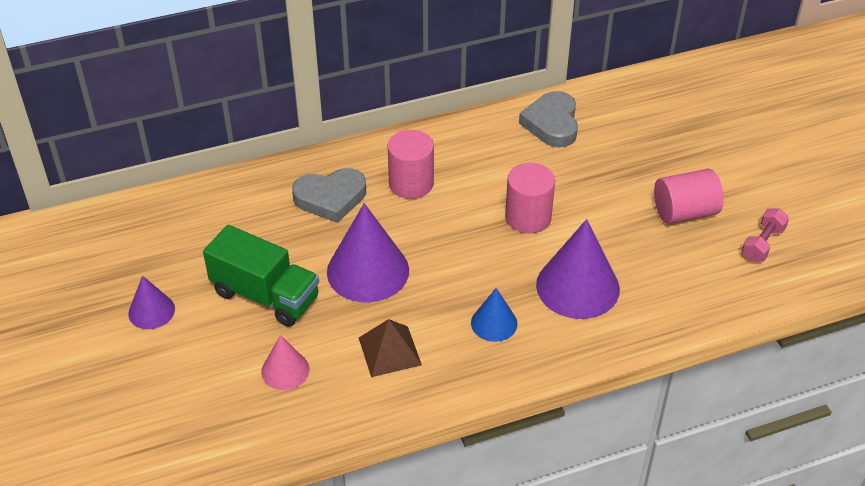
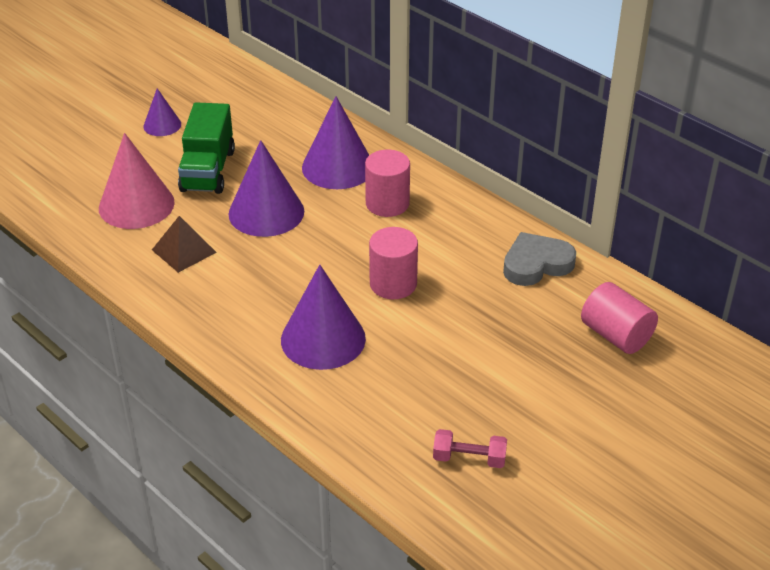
camera: 65 degrees right, 5 degrees down
(285, 370) = (136, 205): pink cone -> pink cone, size x1.84
(330, 198) = (338, 167): grey heart -> purple cone
(494, 323) = (247, 299): blue cone -> none
(684, 212) = (475, 388): pink cylinder -> pink cylinder (616, 335)

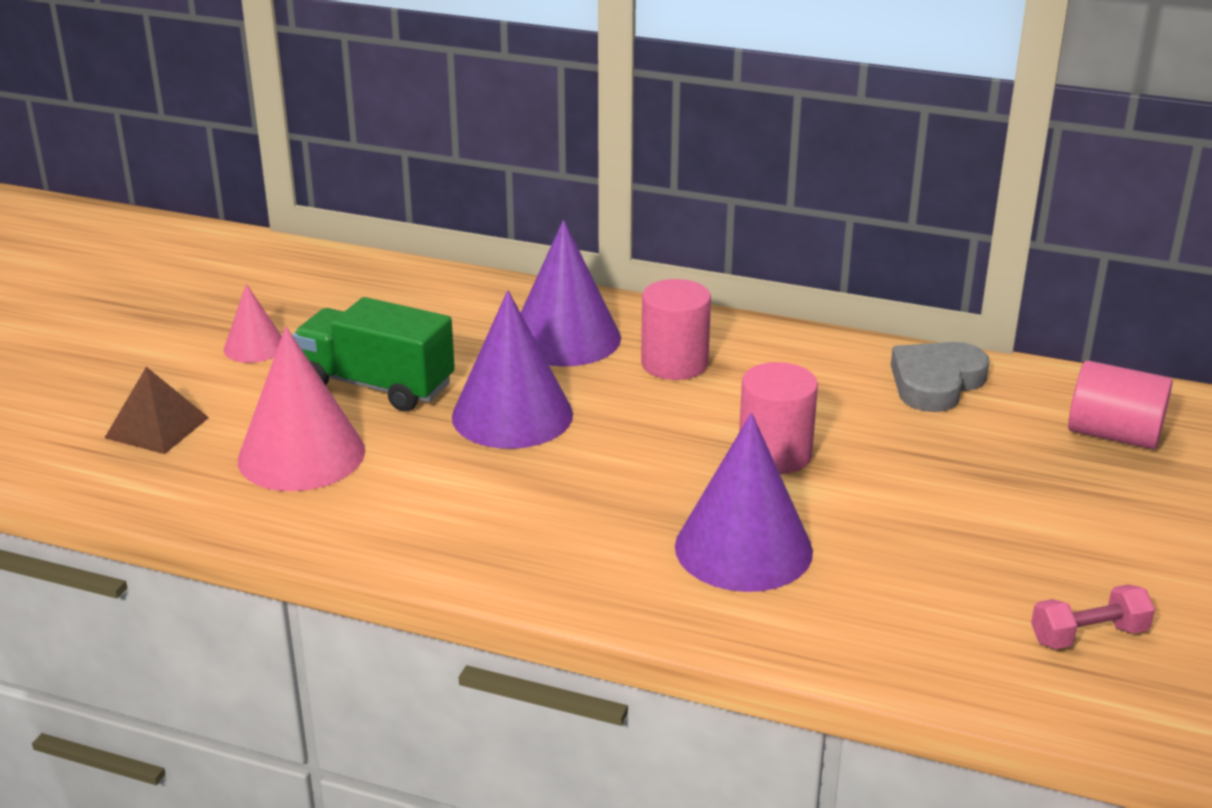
camera: 25 degrees left, 10 degrees down
(162, 125) = (254, 347): purple cone -> pink cone
(184, 251) = (430, 494): brown pyramid -> brown pyramid (157, 427)
(208, 170) = (376, 385): green truck -> green truck turned 135 degrees clockwise

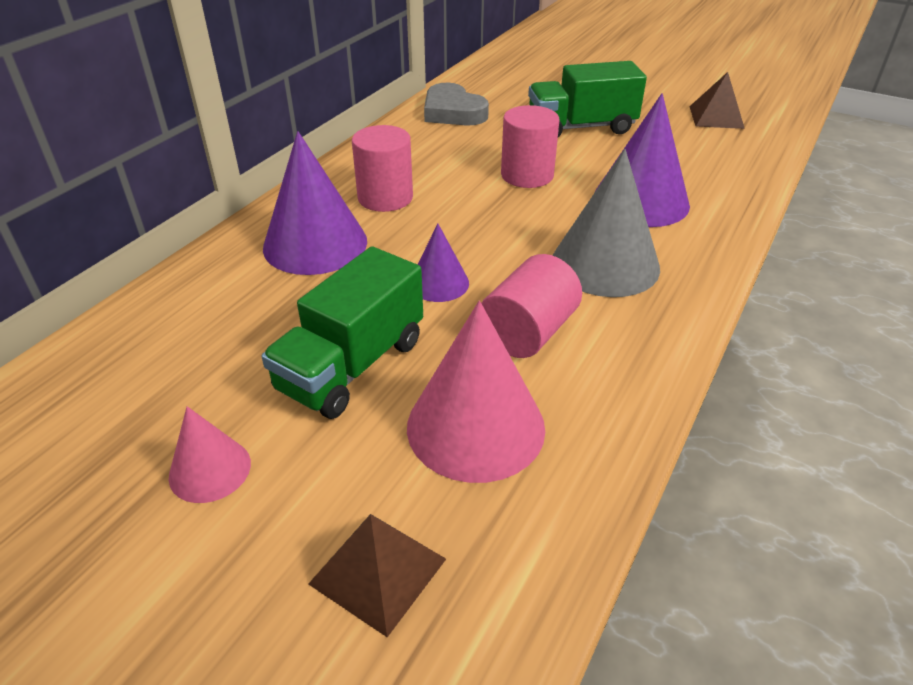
camera: 80 degrees left, 10 degrees up
(512, 415) = (439, 283): purple cone -> purple cone, size x0.54
(577, 520) = (605, 264): none -> grey cone
(953, 493) = (581, 127): none -> green truck
(1088, 635) = (716, 117): pink dumbbell -> brown pyramid
(1113, 435) = (526, 77): pink cylinder -> pink cylinder (528, 332)

